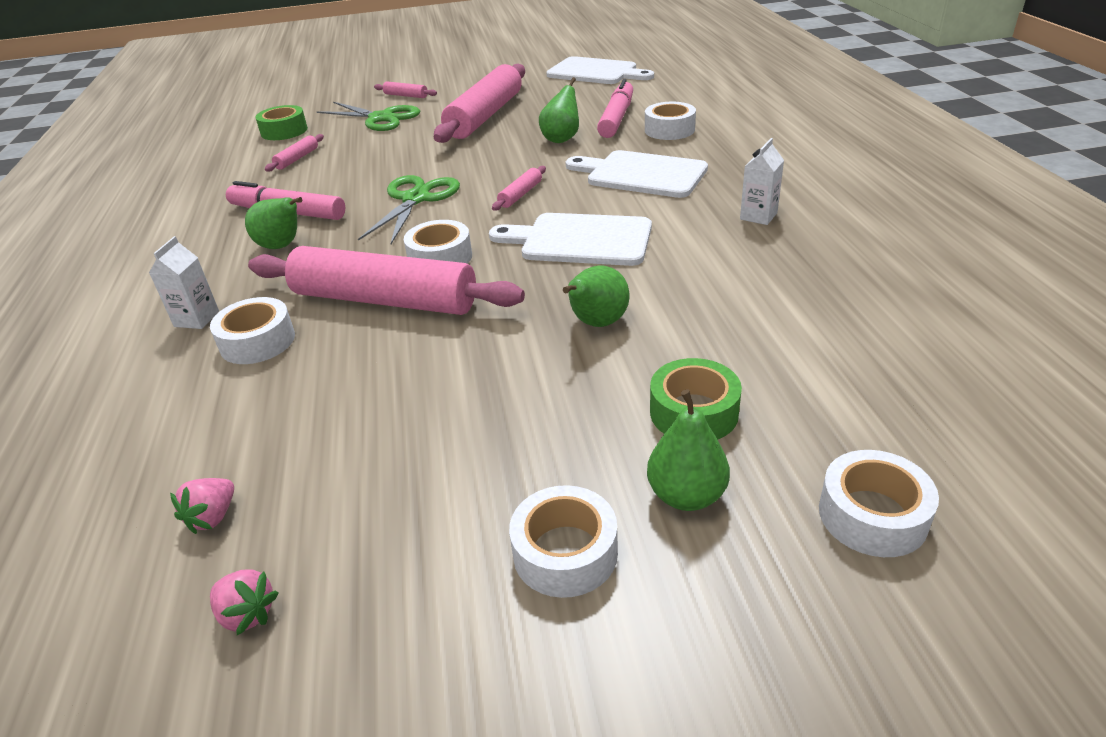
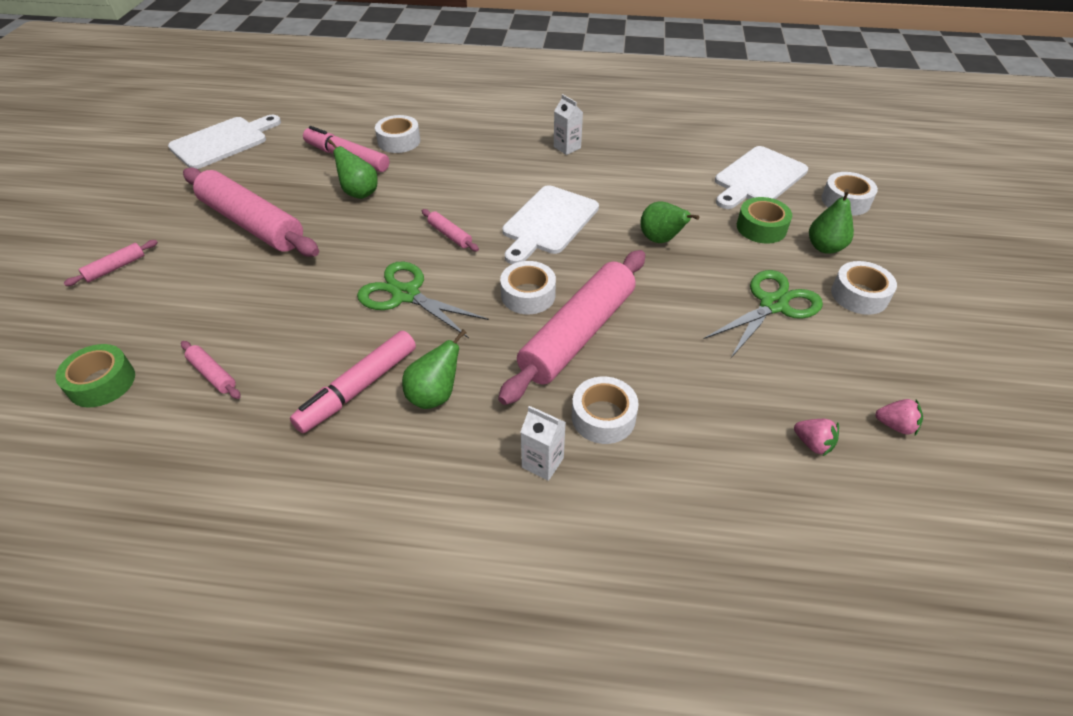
camera: 75 degrees left, 10 degrees up
(247, 614) = (895, 425): pink strawberry -> pink strawberry turned 60 degrees clockwise
(381, 118) = (165, 295): green scissors -> green scissors (773, 305)
(641, 174) = (466, 173): white cutting board -> white cutting board (758, 178)

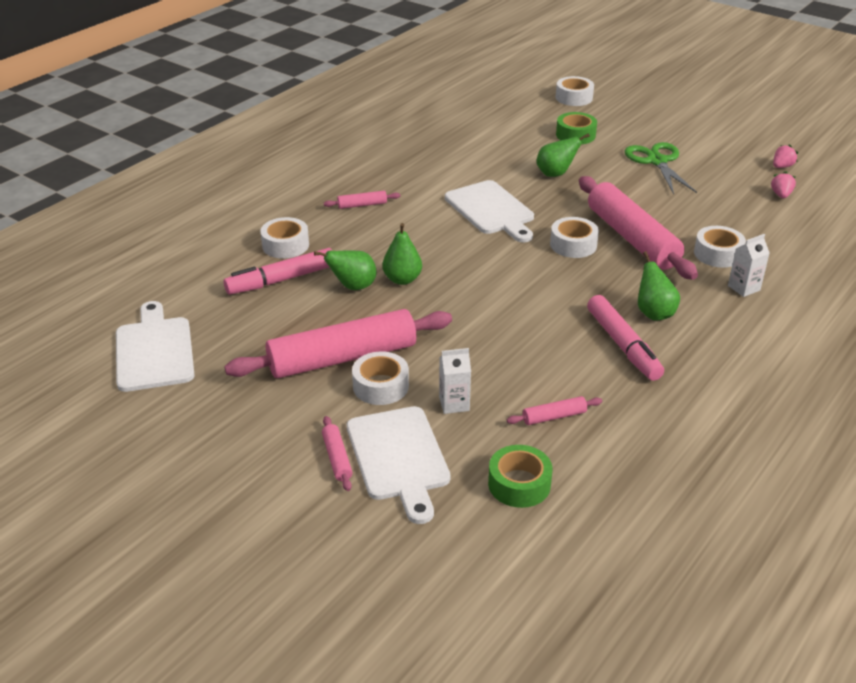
camera: 60 degrees left, 10 degrees down
(406, 295) = (527, 298): green scissors -> none
(450, 235) = (465, 257): pink rolling pin -> pink rolling pin (362, 205)
(567, 147) = (393, 170): white carton -> white carton (454, 404)
(758, 178) = (518, 114): white cutting board -> white cutting board (399, 457)
(813, 444) = (781, 195): pink strawberry -> pink strawberry turned 60 degrees counterclockwise
(825, 247) = (615, 123): green pear -> green pear (402, 279)
(859, 295) = (670, 132): white tape -> white tape (380, 386)

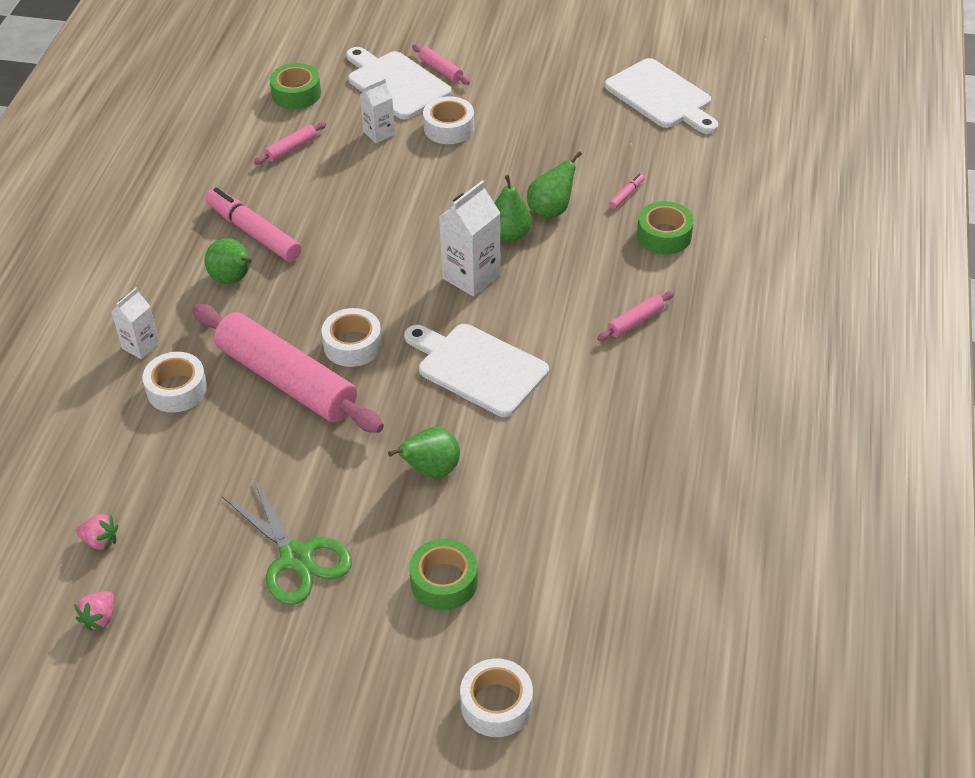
camera: 155 degrees right, 10 degrees up
(281, 280) = (626, 195): pink marker -> pink marker, size x0.44
(285, 245) = (664, 235): white tape -> green tape
(342, 358) = (500, 140): pink rolling pin -> none
(455, 261) = (471, 276): none -> white carton
(781, 195) = (100, 541): pink strawberry -> pink strawberry turned 60 degrees counterclockwise

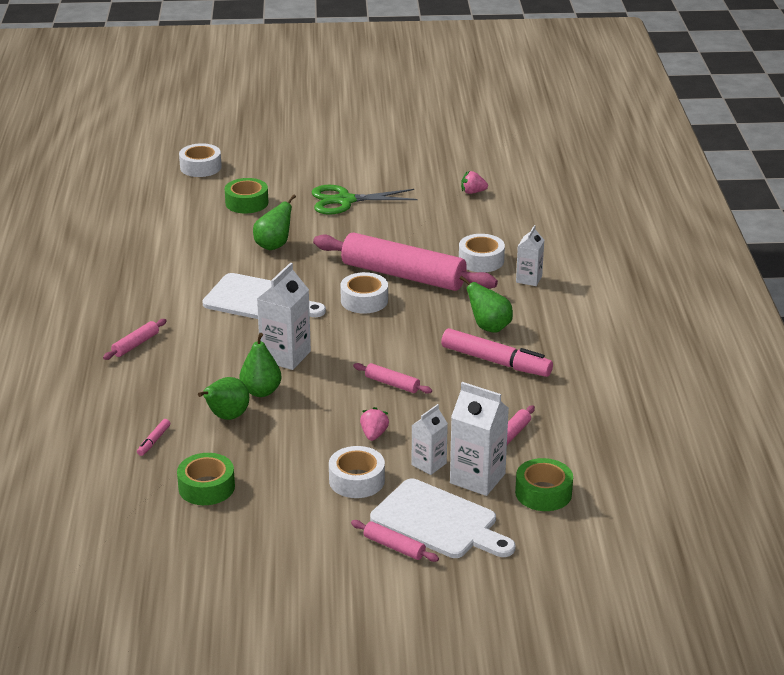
camera: 165 degrees right, 15 degrees down
(100, 618) = (447, 167): pink strawberry -> pink strawberry (374, 434)
(296, 557) = (345, 200): green scissors -> green scissors turned 45 degrees counterclockwise
(344, 114) = (477, 478): none -> white carton
(373, 222) = (392, 384): none -> pink rolling pin
(661, 96) = (123, 552): white cutting board -> none
(664, 235) = (114, 411): green tape -> green tape (206, 487)

